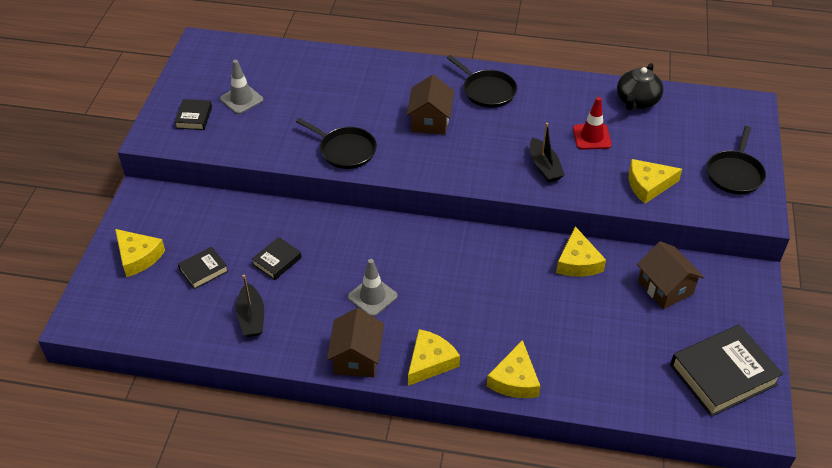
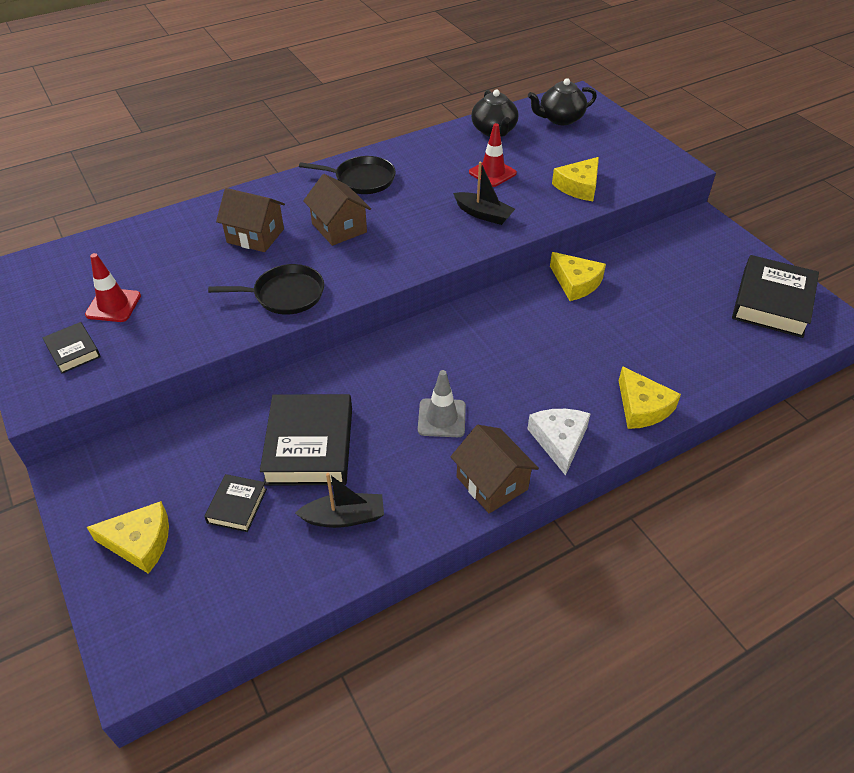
camera: 40 degrees left, 0 degrees up
(241, 99) = (113, 305): grey traffic cone -> red traffic cone
(251, 317) = (344, 517): black boat -> black boat turned 45 degrees counterclockwise
(277, 261) = (309, 445): black book -> black book, size x1.96
(430, 362) = (559, 441): yellow cheese -> white cheese
(665, 288) = (659, 264): brown house -> brown house (255, 236)
(707, 119) = (560, 119): none -> black teapot
(734, 173) = (626, 147): black pan -> none

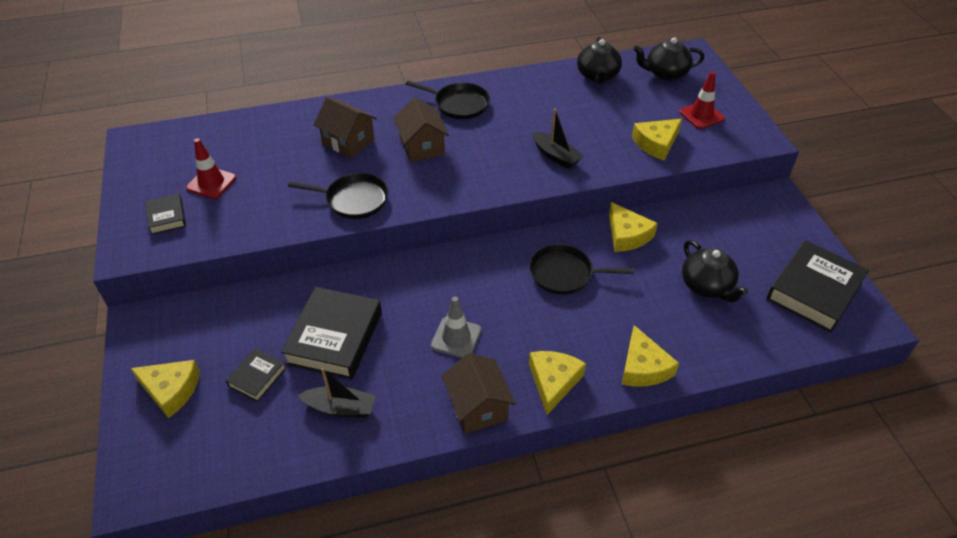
camera: 15 degrees right, 0 degrees up
(492, 173) = (580, 117): red traffic cone -> red traffic cone (701, 115)
(528, 332) = (564, 273): none -> black pan
(559, 441) = (553, 382): white cheese -> yellow cheese
(672, 317) = (707, 286): none -> black teapot

